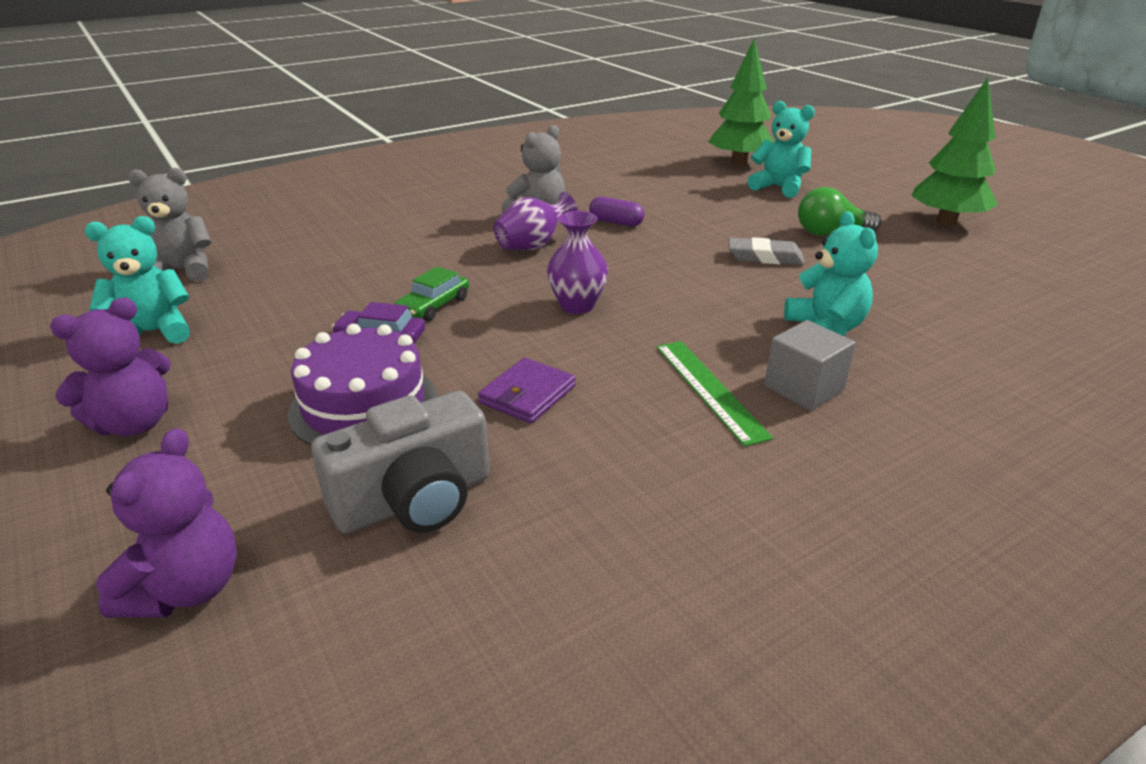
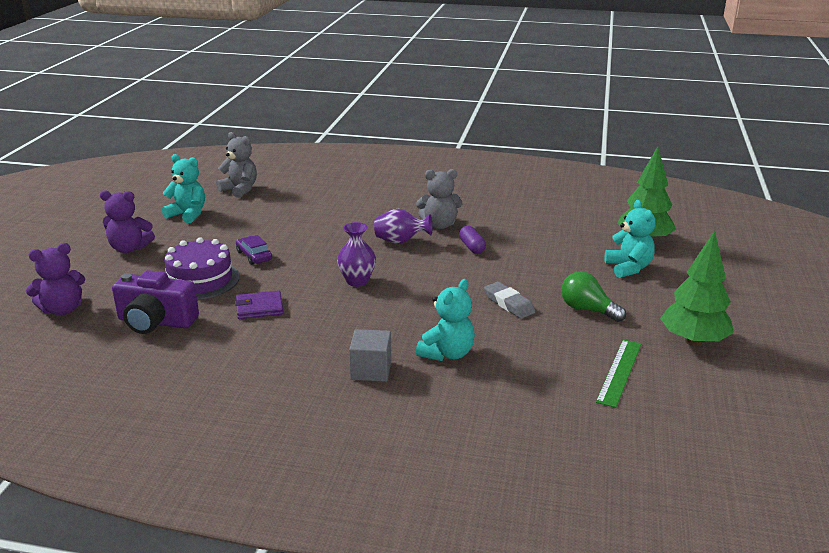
camera: 45 degrees right, 5 degrees down
(414, 500) = (156, 322): grey camera -> purple camera
(434, 305) = (300, 251): green car -> none
(709, 389) = (330, 346): green ruler -> green ruler (619, 372)

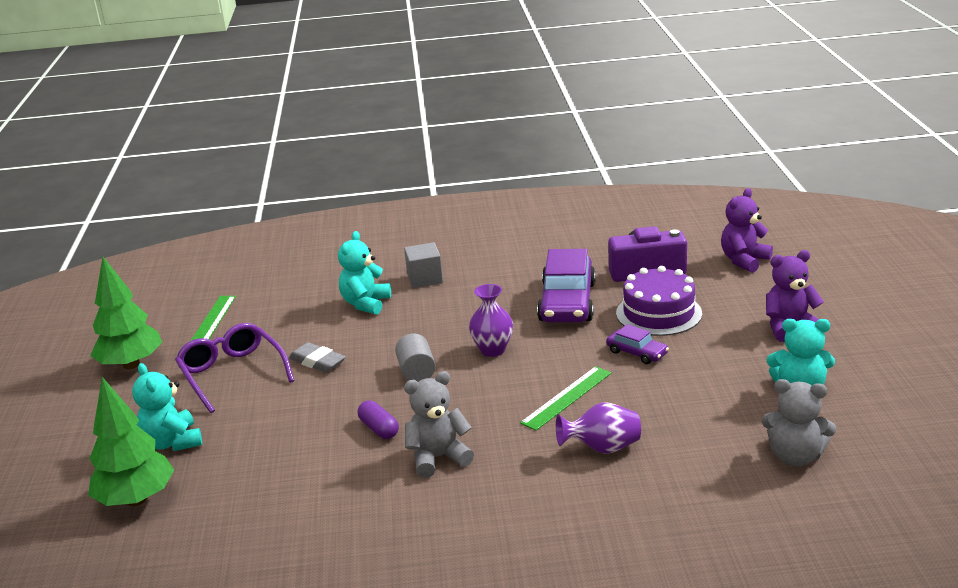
camera: 165 degrees right, 0 degrees up
(259, 307) = (567, 302): purple wallet -> purple car
(332, 239) = (567, 397): none -> green ruler
(400, 241) = (476, 415): purple vase -> purple vase (602, 448)
(427, 278) = (416, 372): none -> grey cylinder
(587, 310) = (232, 374): green light bulb -> purple glasses

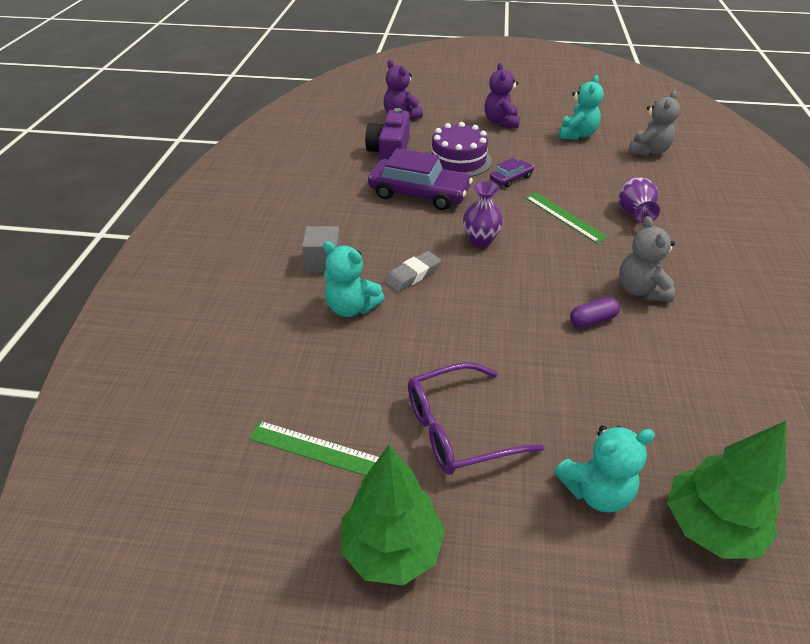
camera: 80 degrees left, 15 degrees up
(317, 362) = (458, 353): grey eraser -> grey eraser (412, 275)
(416, 372) = (501, 287): grey cylinder -> none

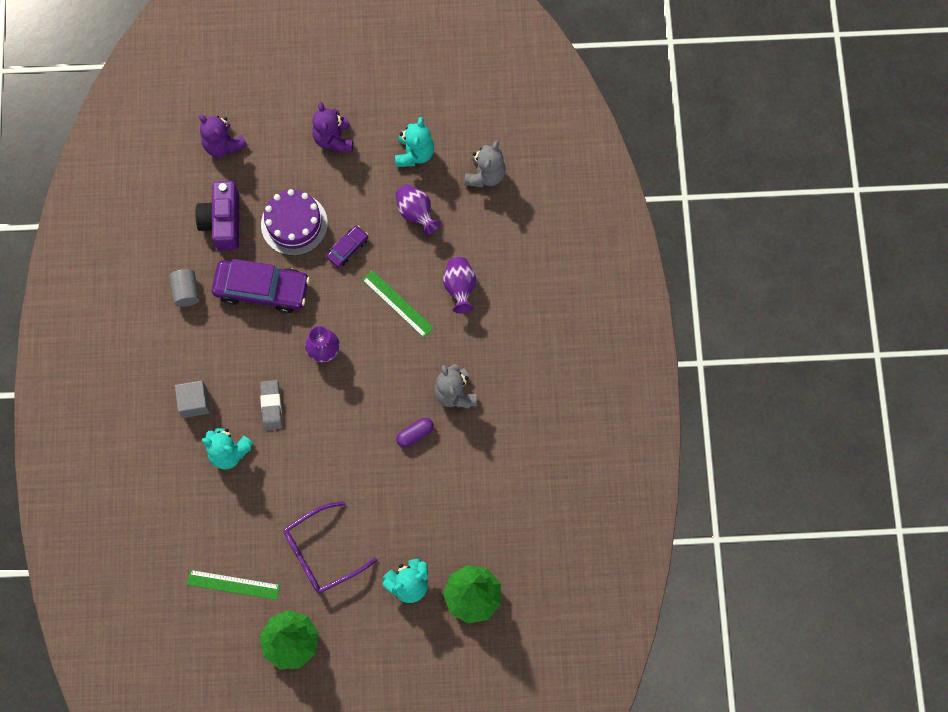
camera: 10 degrees left, 30 degrees up
(341, 188) = (186, 292): none -> grey cylinder
(412, 275) = (271, 406): grey eraser -> grey eraser turned 45 degrees counterclockwise
(581, 165) = (416, 213): none -> purple vase

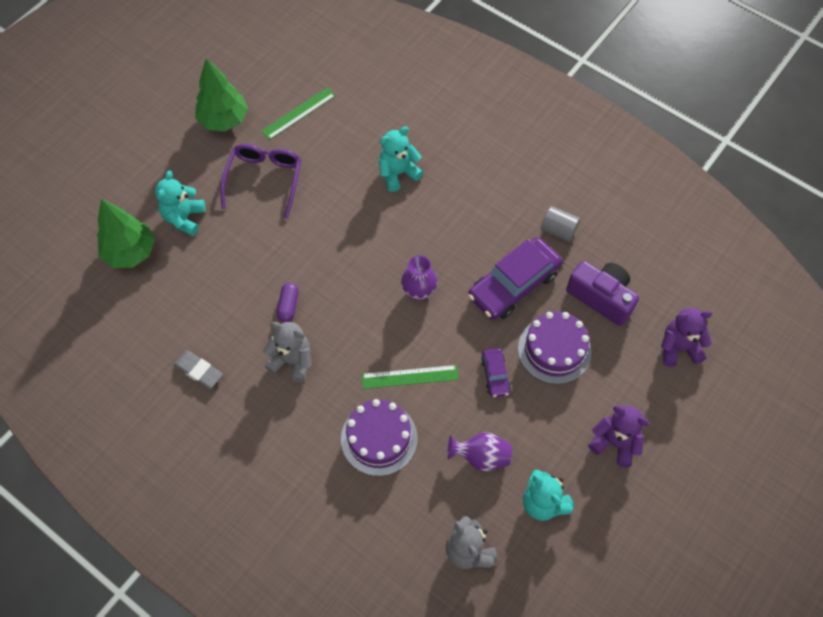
camera: 130 degrees right, 10 degrees down
(195, 402) = (458, 177): grey cube -> none
(271, 406) = (408, 224): grey eraser -> grey eraser (198, 371)
(460, 287) = (379, 438): purple vase -> purple cake

